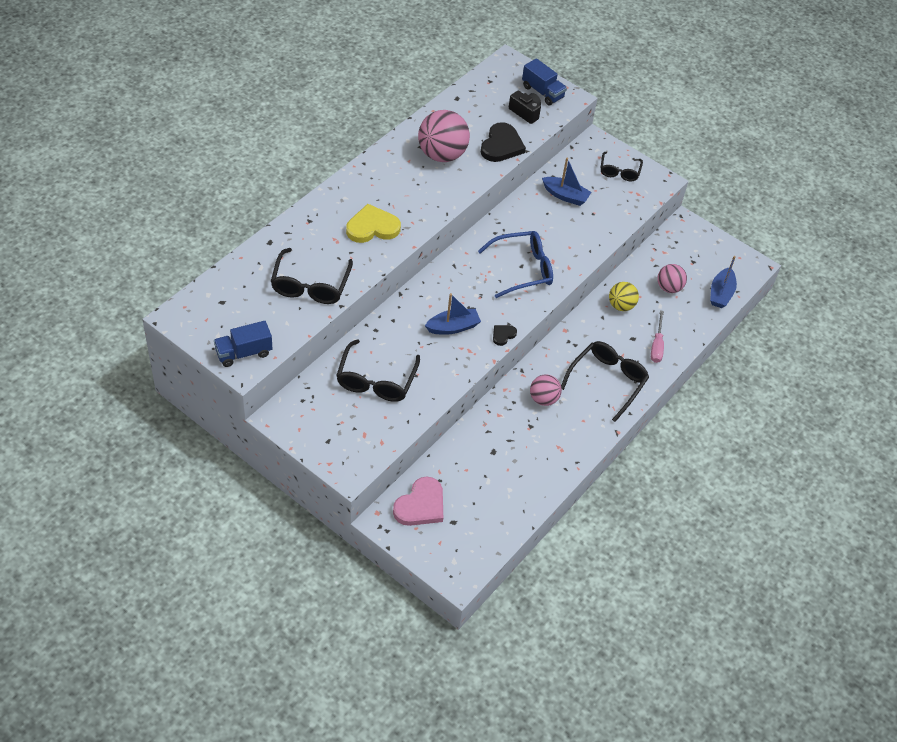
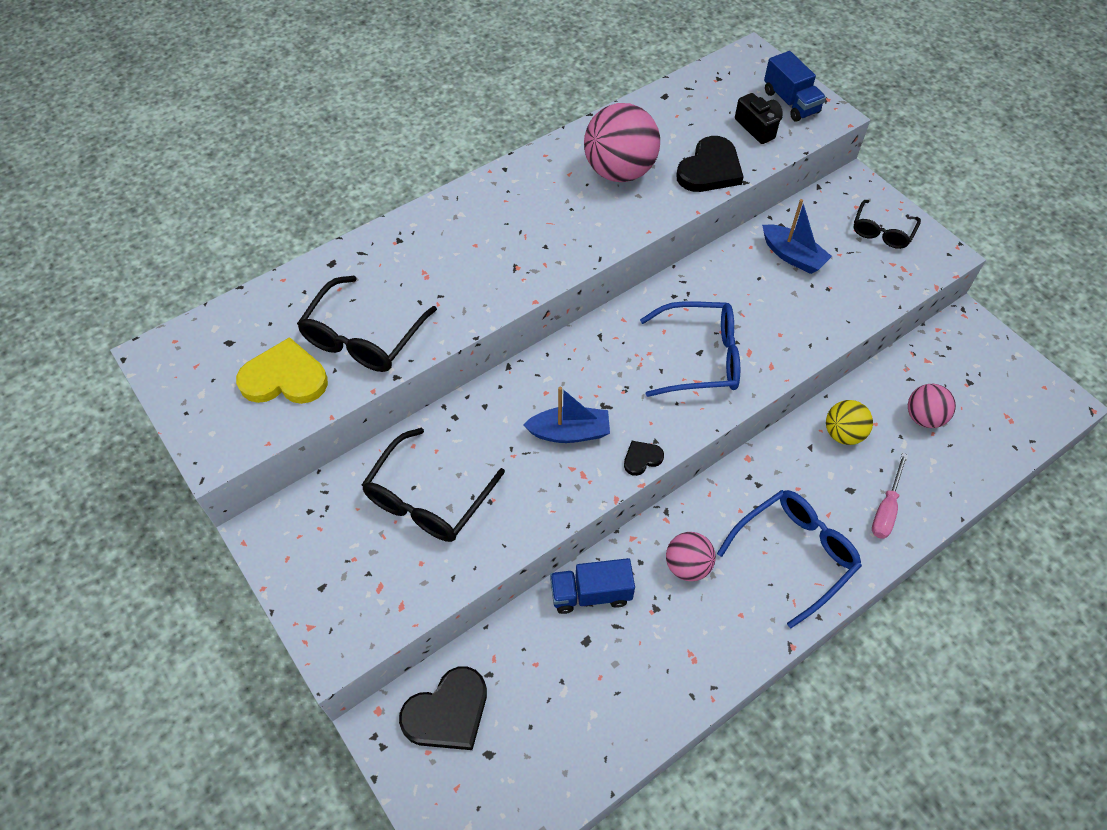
camera: 20 degrees right, 5 degrees up
(244, 353) = (226, 428): blue truck -> blue truck (591, 593)
(372, 227) = (484, 263): yellow heart -> yellow heart (285, 378)
(421, 505) = (447, 712): pink heart -> black heart
(607, 381) = (794, 555): black glasses -> blue glasses
(721, 293) = (1005, 440): blue boat -> none

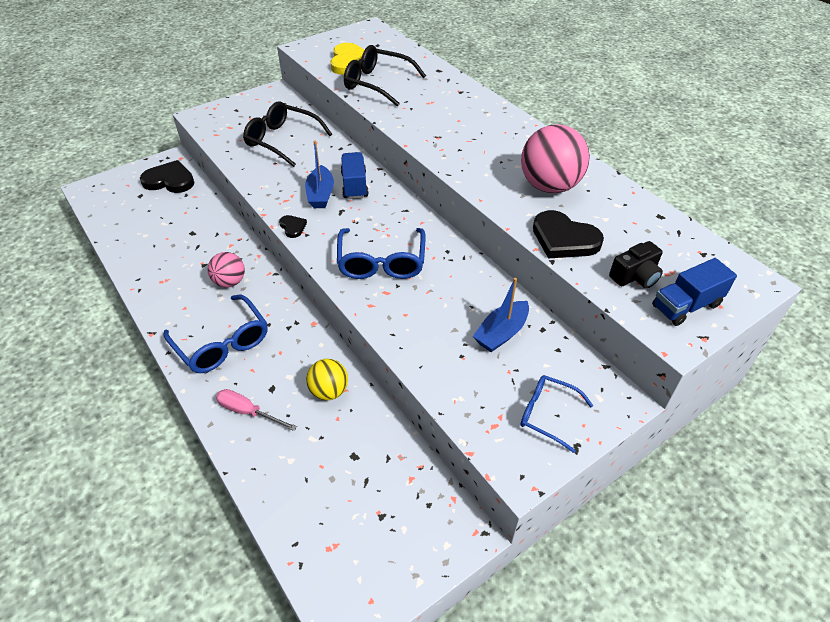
camera: 90 degrees right, 10 degrees down
(447, 712) = (169, 180): black heart -> black heart turned 135 degrees clockwise
(591, 593) = (223, 235): blue truck -> blue truck (354, 185)
(882, 231) = (547, 414): black glasses -> blue glasses
(923, 417) = (340, 461): pink ball -> none

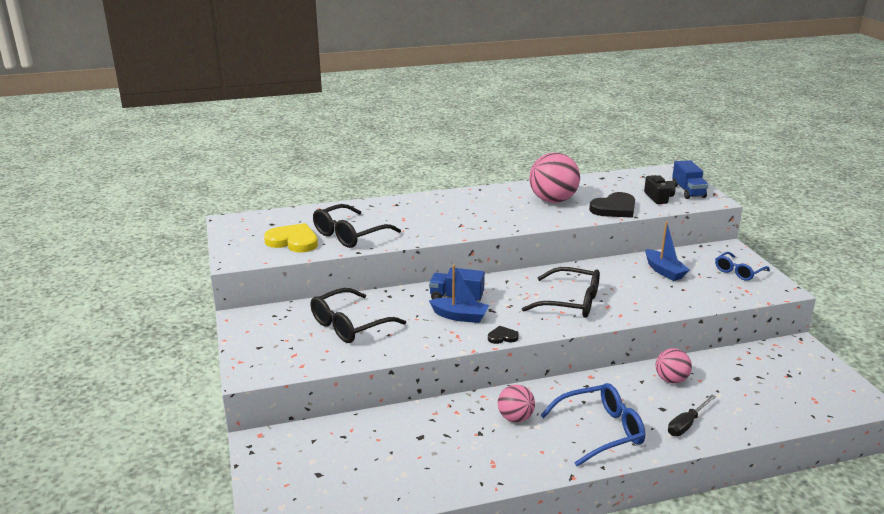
camera: 70 degrees left, 20 degrees down
(169, 180) = (304, 447): black heart -> none
(248, 412) = (687, 424): pink screwdriver -> black screwdriver
(329, 391) = (671, 380): yellow ball -> pink ball
(381, 262) = (570, 302): blue glasses -> black glasses

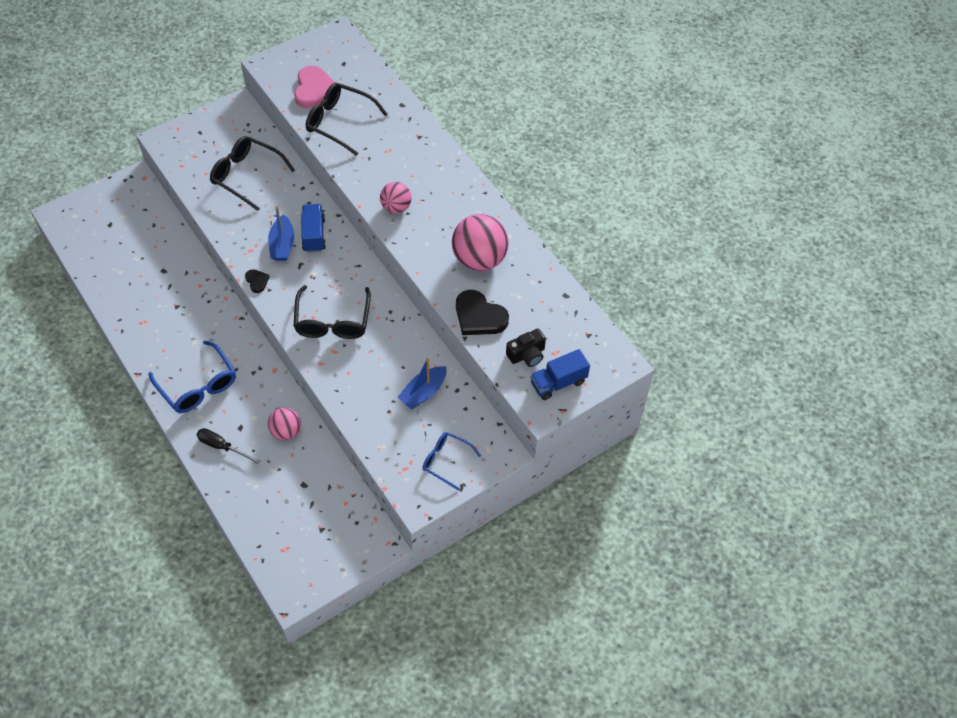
camera: 70 degrees right, 30 degrees up
(293, 241) = (314, 89): yellow heart -> pink heart
(515, 418) = (201, 325): pink ball -> pink ball (396, 207)

